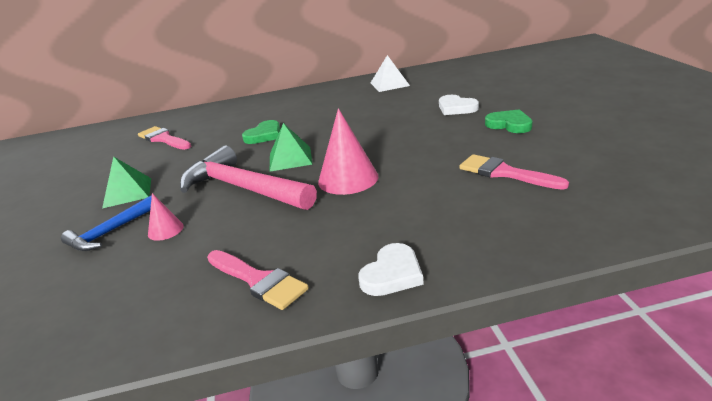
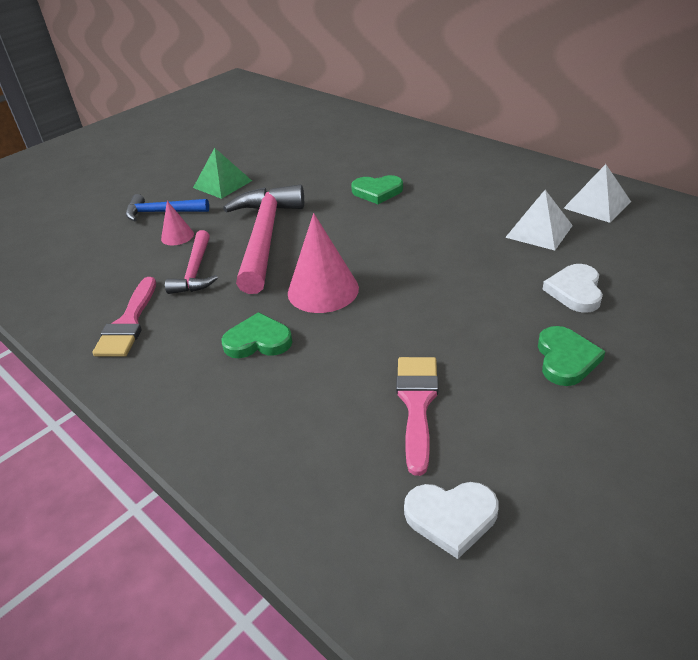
camera: 55 degrees right, 10 degrees up
(163, 139) = (325, 144): pink brush -> none
(236, 229) = (195, 271): none -> pink hammer
(290, 158) = (339, 233): green pyramid -> none
(372, 217) = (258, 341): none -> green heart
(390, 102) = (539, 231): none -> white pyramid
(392, 274) = (168, 397): white heart -> white heart (451, 517)

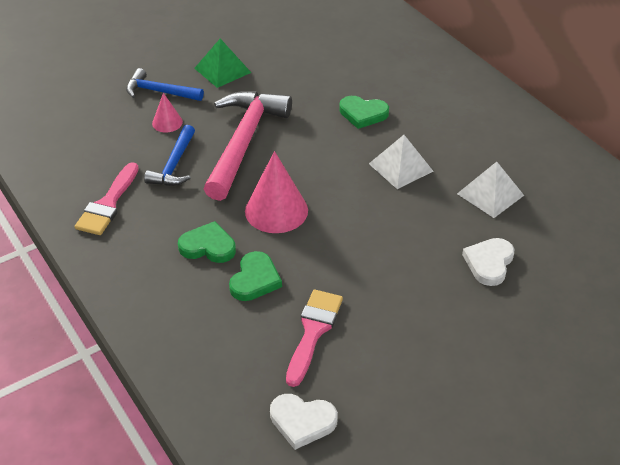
camera: 10 degrees right, 5 degrees up
(195, 271) = (174, 165): pink hammer -> blue hammer
(565, 359) = (447, 322): green heart -> green heart (255, 279)
(597, 205) = (559, 178): white pyramid -> white pyramid (401, 167)

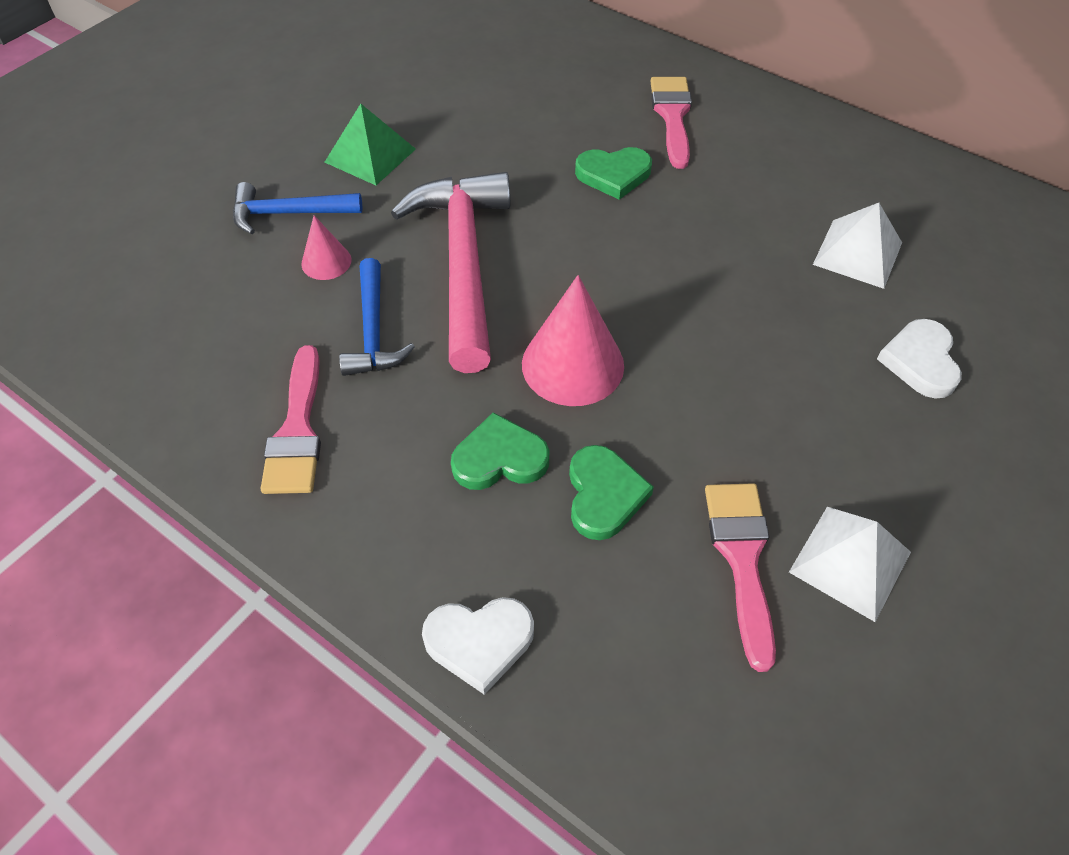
camera: 20 degrees left, 10 degrees up
(302, 421) = (816, 732): white heart -> white heart (479, 642)
(401, 167) = (713, 244): white pyramid -> white pyramid (850, 561)
(421, 88) = (672, 116): none -> pink brush

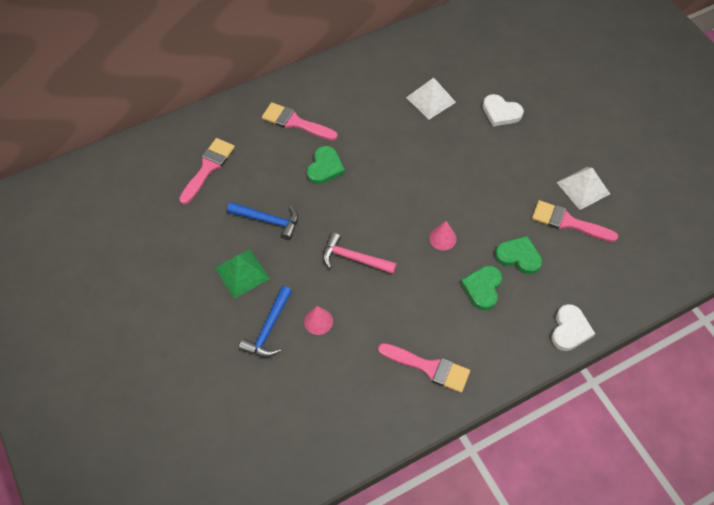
camera: 65 degrees left, 5 degrees up
(373, 330) = (380, 314): blue hammer -> blue hammer (268, 220)
(463, 264) = (354, 258): pink hammer -> pink hammer, size x0.55
(527, 64) = (208, 167): none -> pink brush
(572, 364) = (442, 238): pink cone -> pink cone, size x0.53

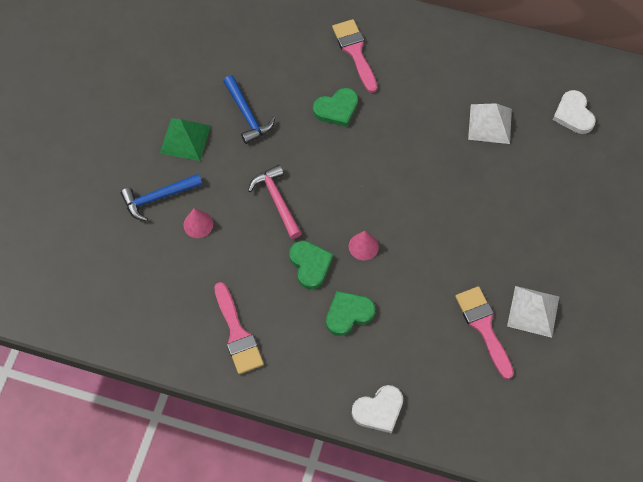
camera: 45 degrees right, 5 degrees up
(208, 167) = (249, 35): pink brush -> none
(501, 112) = (539, 185): white heart -> white heart (573, 114)
(518, 256) = (407, 316): green heart -> green heart (310, 265)

